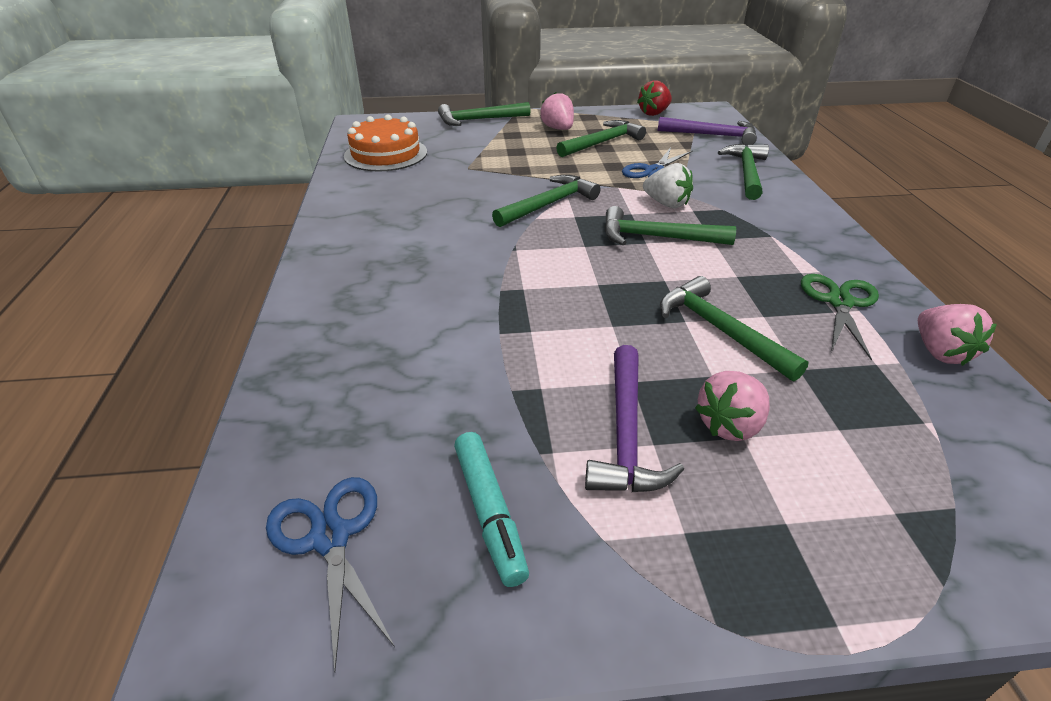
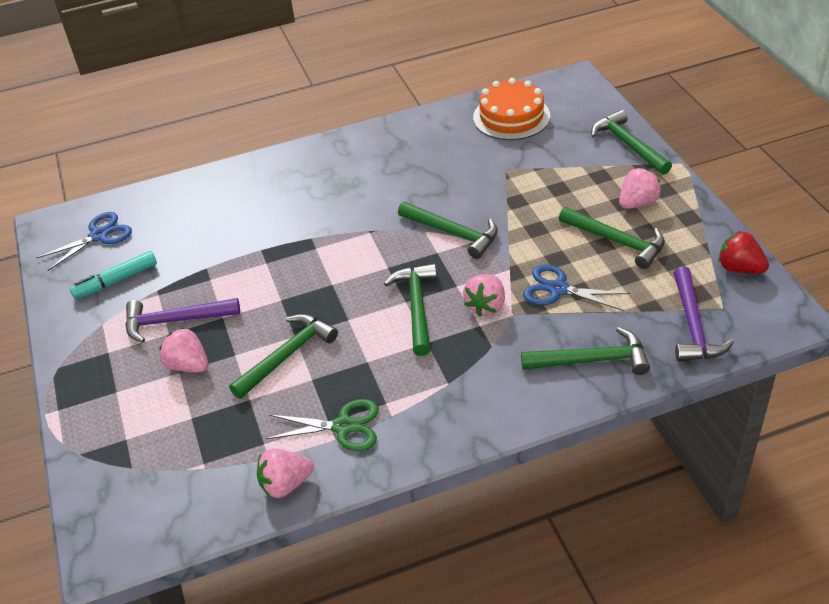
camera: 80 degrees right, 5 degrees up
(666, 204) = (486, 306): white strawberry -> pink strawberry

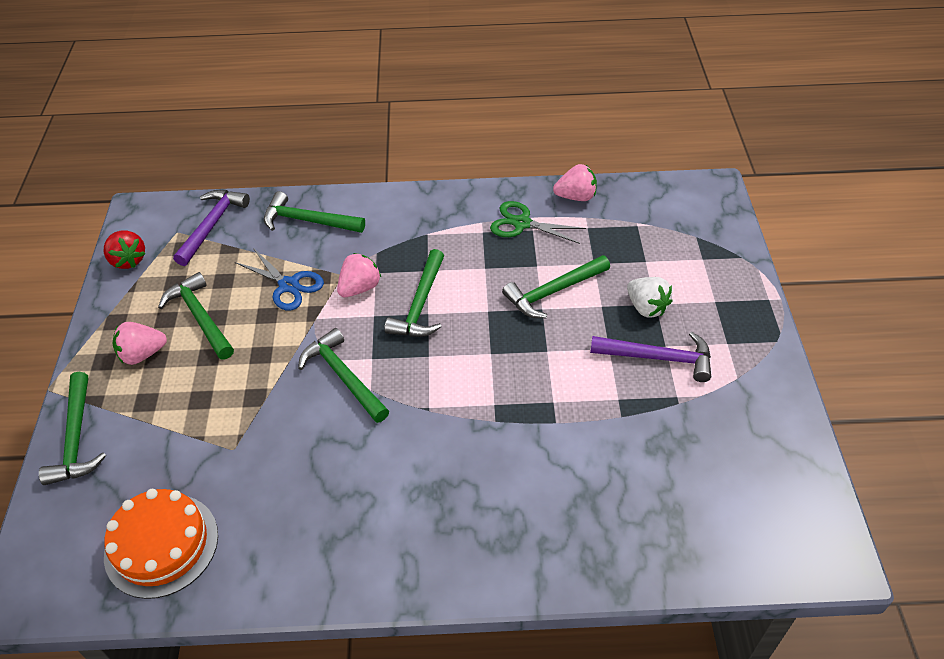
camera: 165 degrees left, 5 degrees up
(99, 235) = (758, 511): blue scissors -> none
(116, 281) = (727, 430): turquoise marker -> none
(188, 365) = (646, 307): pink strawberry -> white strawberry

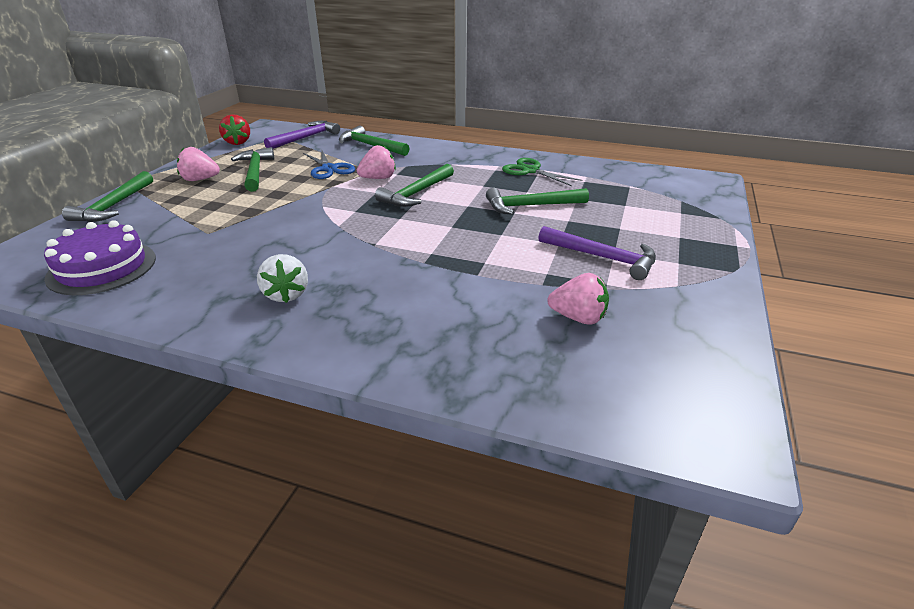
camera: 20 degrees right, 15 degrees down
(161, 545) = (102, 268): orange cake -> purple cake
(343, 376) = (325, 215): green hammer -> none
(576, 197) = (585, 166): pink strawberry -> pink strawberry (578, 318)
(646, 307) = (609, 228): white strawberry -> white strawberry (286, 294)

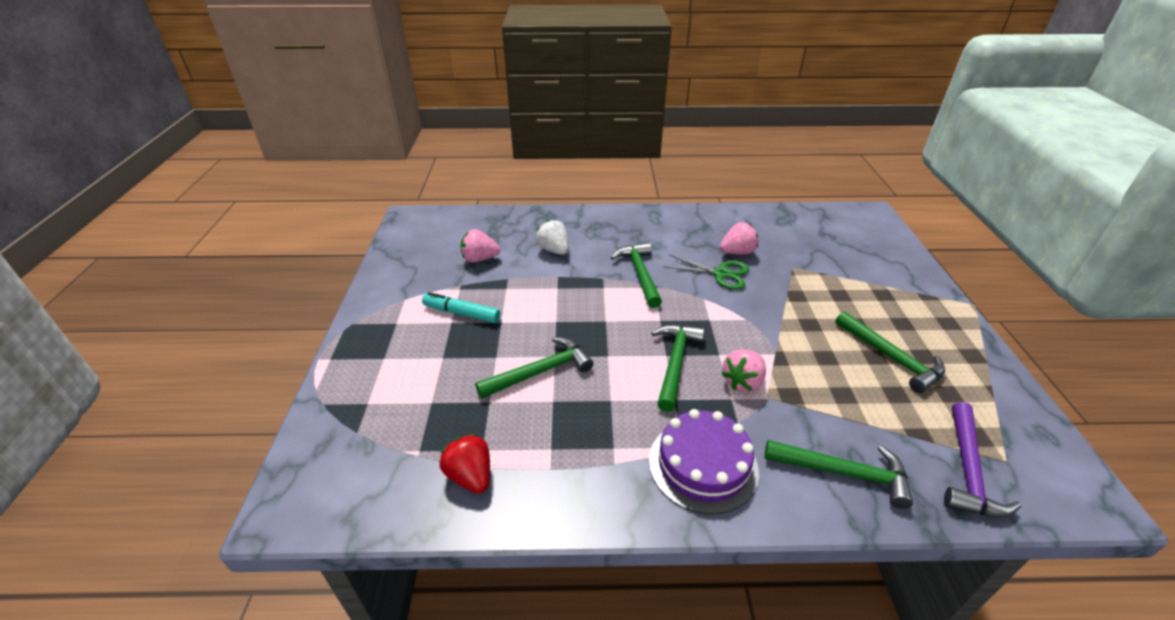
camera: 160 degrees right, 5 degrees up
(102, 268) = (808, 228): purple cake -> purple cake (703, 465)
(114, 206) = (916, 275): green hammer -> green hammer (640, 274)
(200, 179) = (918, 327): pink strawberry -> pink strawberry (737, 252)
(238, 142) = (1029, 423): red strawberry -> red strawberry (470, 476)
(286, 294) = (670, 236): white strawberry -> white strawberry (554, 250)
(329, 169) = (820, 387): blue scissors -> none
(530, 171) = (563, 458): green scissors -> green scissors (720, 273)
(602, 258) = (462, 313): purple hammer -> turquoise marker

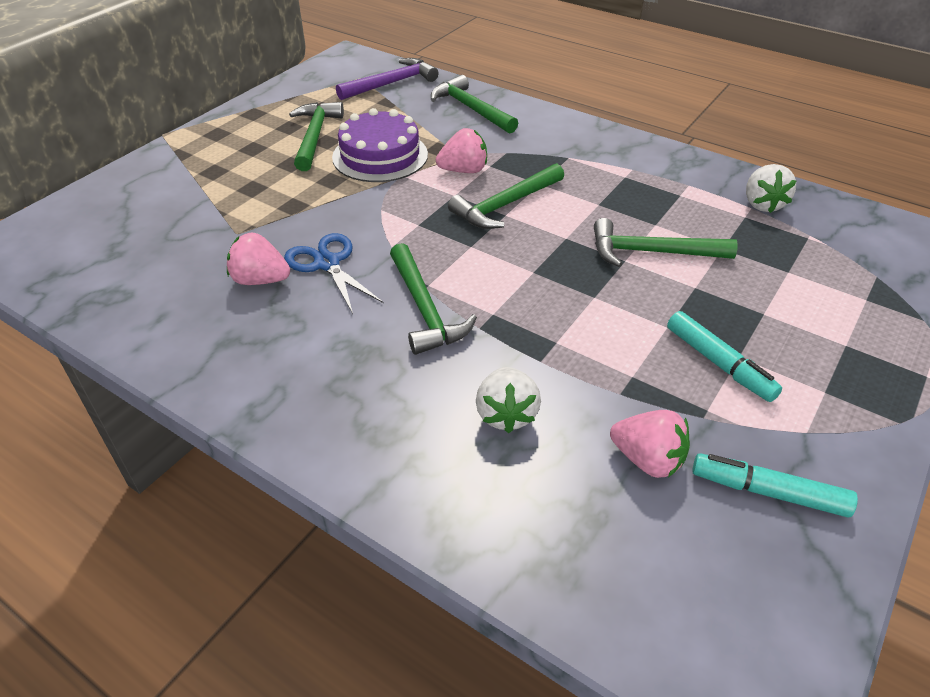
camera: 145 degrees left, 5 degrees up
(420, 268) = (769, 492): none -> turquoise marker
(470, 476) = (762, 204): red strawberry -> white strawberry
(640, 274) = (424, 309): green hammer -> green hammer turned 45 degrees counterclockwise
(703, 465) = (564, 144): purple cake -> purple cake (380, 156)
(720, 273) = (327, 263): green scissors -> blue scissors

